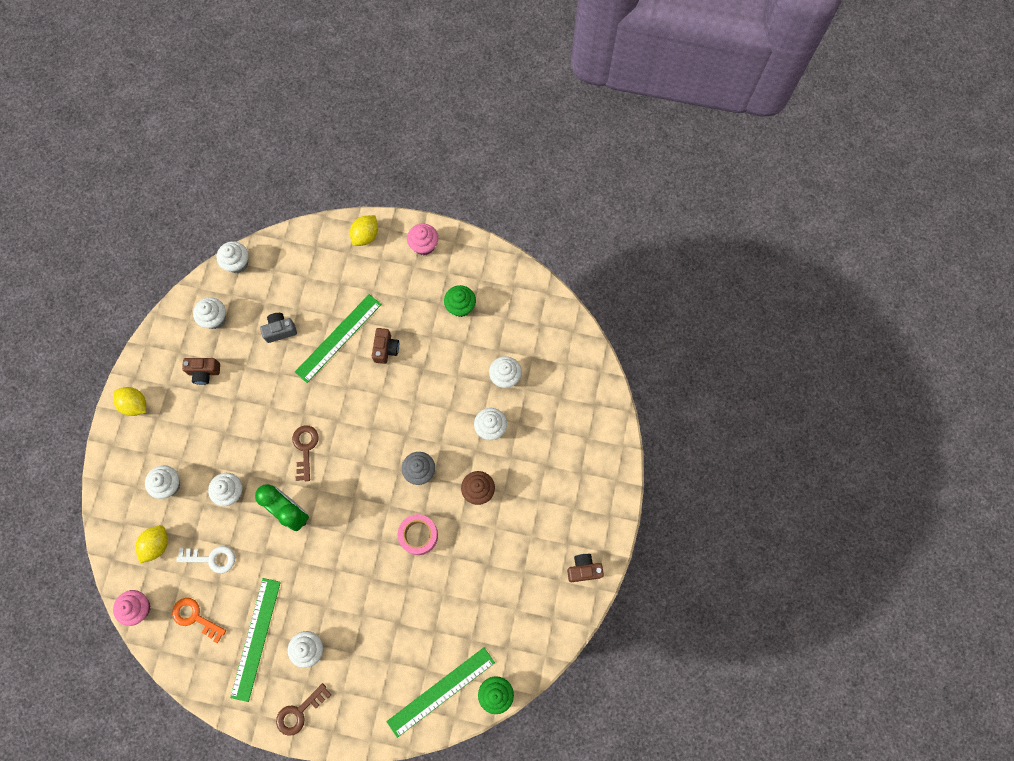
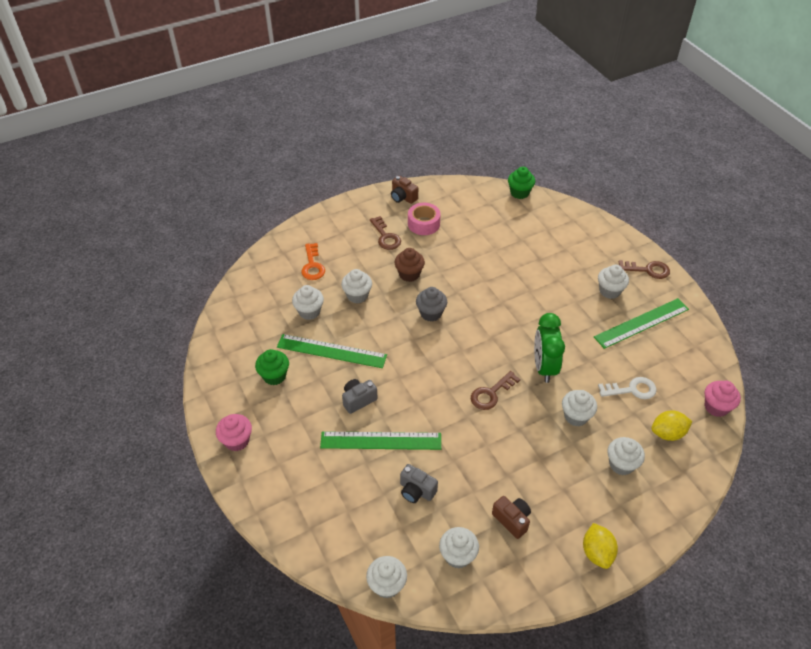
camera: 130 degrees left, 25 degrees down
(195, 617) = (675, 367): orange key -> orange key (312, 265)
(211, 558) = (631, 390): white key -> white key turned 120 degrees clockwise
(366, 236) = (264, 494): yellow lemon -> none
(386, 349) = (358, 400): brown camera -> grey camera
(418, 535) = (474, 285): pink tape -> pink tape (423, 224)
(441, 691) = (549, 215): green ruler -> green ruler (331, 351)
(542, 508) = (385, 236): none -> brown key

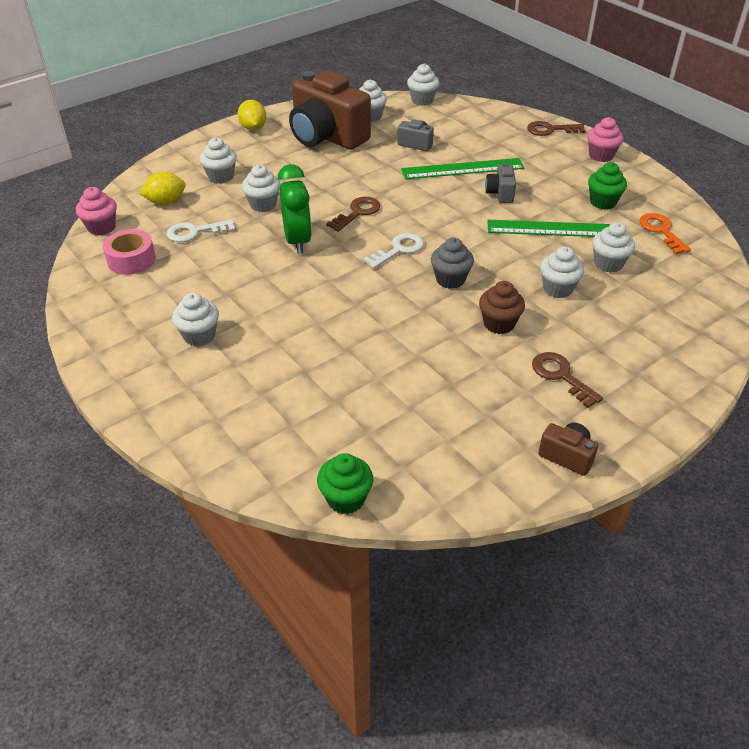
camera: 170 degrees right, 5 degrees down
(312, 265) = (645, 319): orange key -> orange key (661, 231)
(358, 400) = (500, 193): grey camera -> grey camera turned 135 degrees clockwise
(423, 224) = (508, 407): pink tape -> pink tape (131, 260)
(463, 346) = (398, 250): none -> white key
(512, 520) = (327, 137): brown camera -> brown camera, size x2.34
(641, 323) = (163, 300): green ruler -> none
(647, 270) = (131, 374): brown key -> brown key (551, 130)

